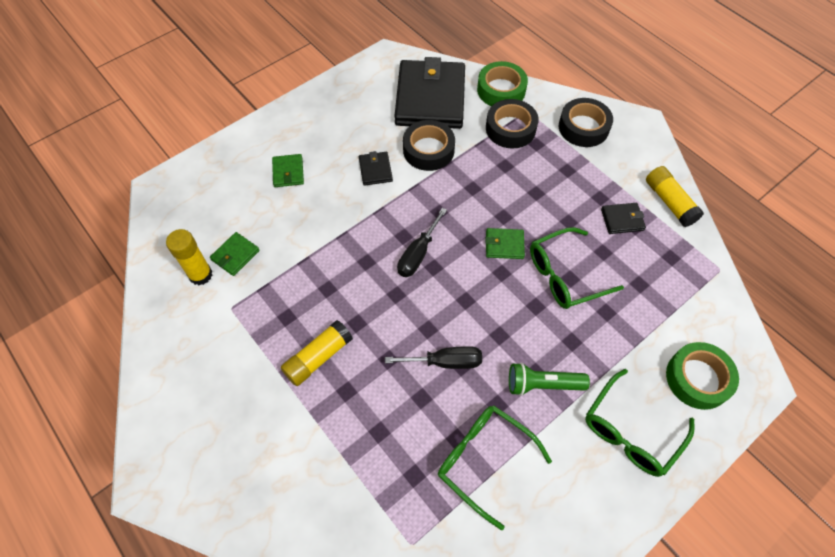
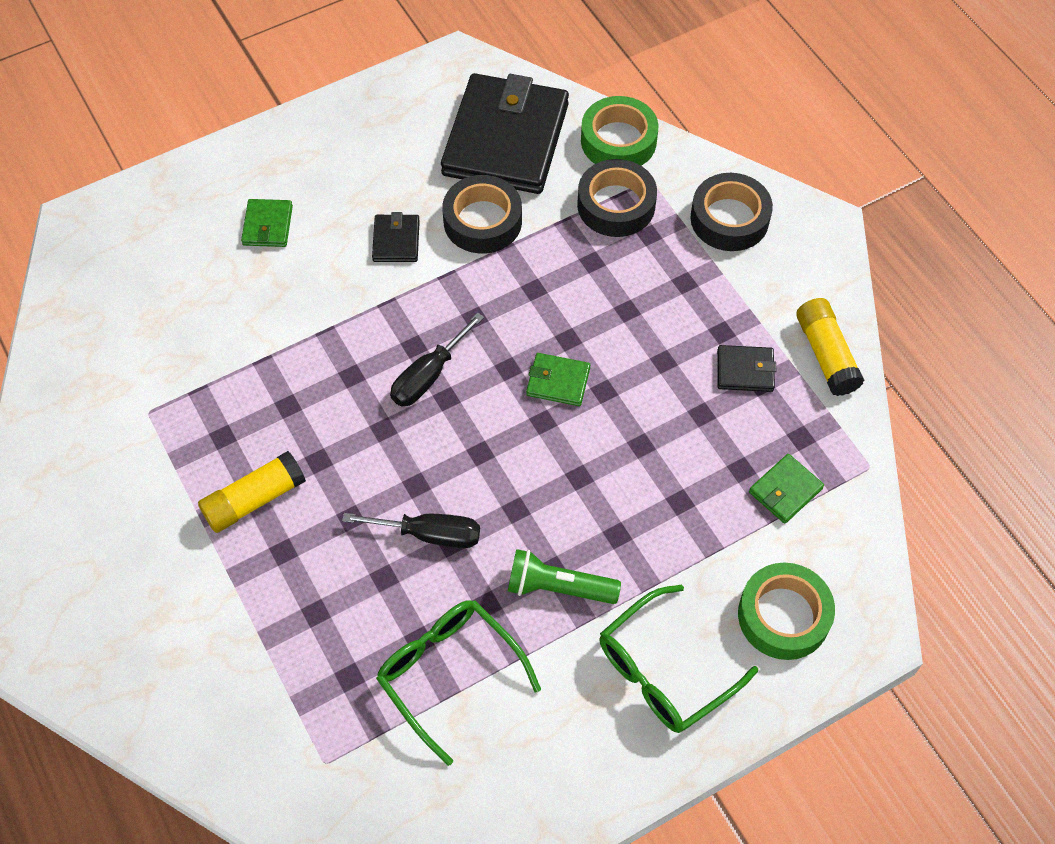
camera: 10 degrees right, 0 degrees up
(200, 275) = (114, 358): yellow glue stick -> none
(235, 255) = (168, 338): green wallet -> green wallet (785, 490)
(565, 275) = (635, 440): green glasses -> none

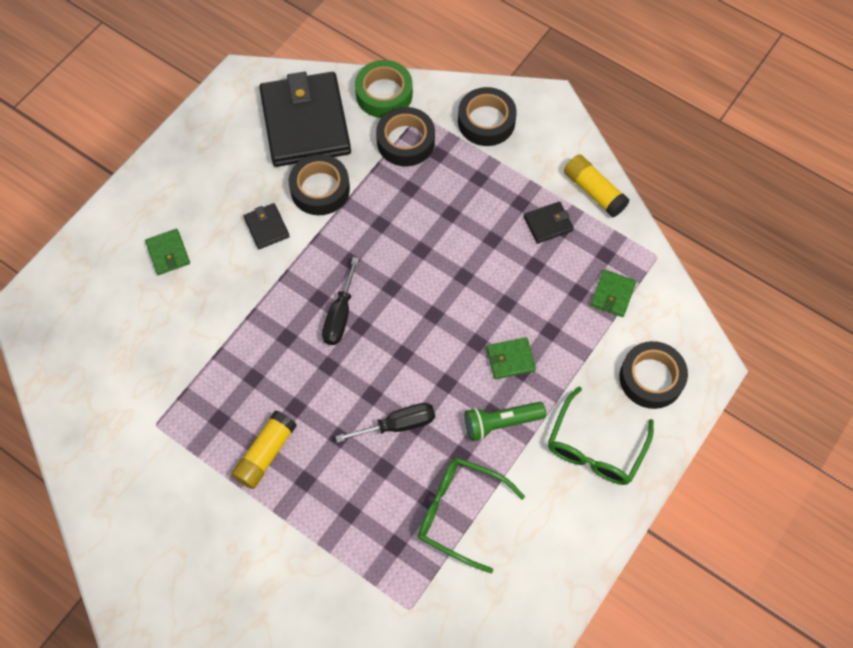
camera: 25 degrees left, 5 degrees up
(558, 381) = (429, 282): green wallet -> green wallet (510, 359)
(783, 616) = (651, 378): green tape -> black tape

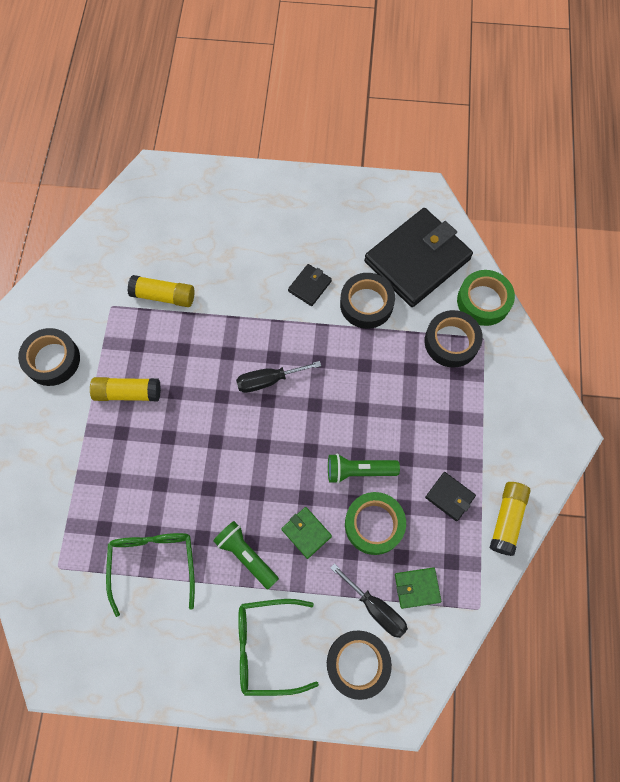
camera: 60 degrees right, 5 degrees up
(168, 253) = (247, 234): green wallet -> none
(180, 367) = (163, 296): none -> yellow glue stick
(398, 425) = (201, 475): black screwdriver -> black screwdriver (376, 608)
(479, 284) = (359, 470): none -> green flashlight
(486, 121) = (513, 393): black tape -> black tape (52, 360)
(536, 298) = (374, 524): none -> green tape

